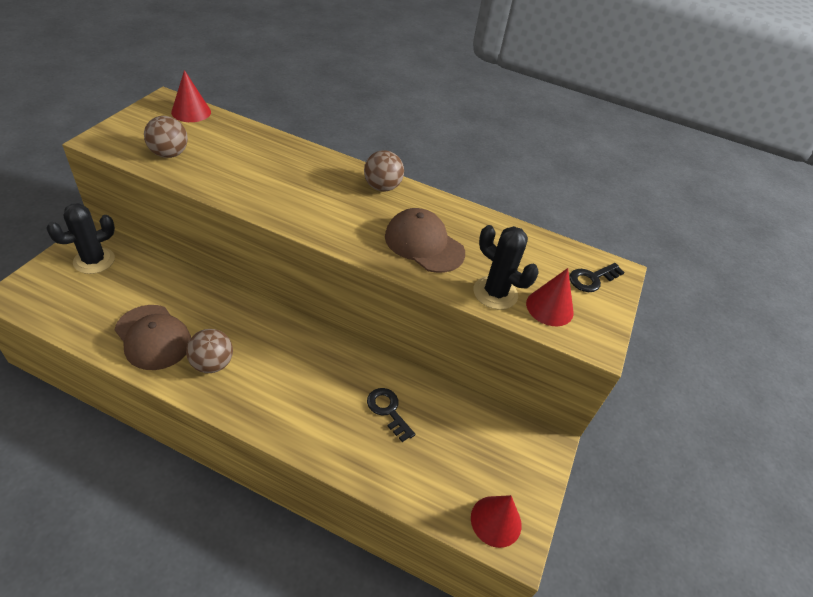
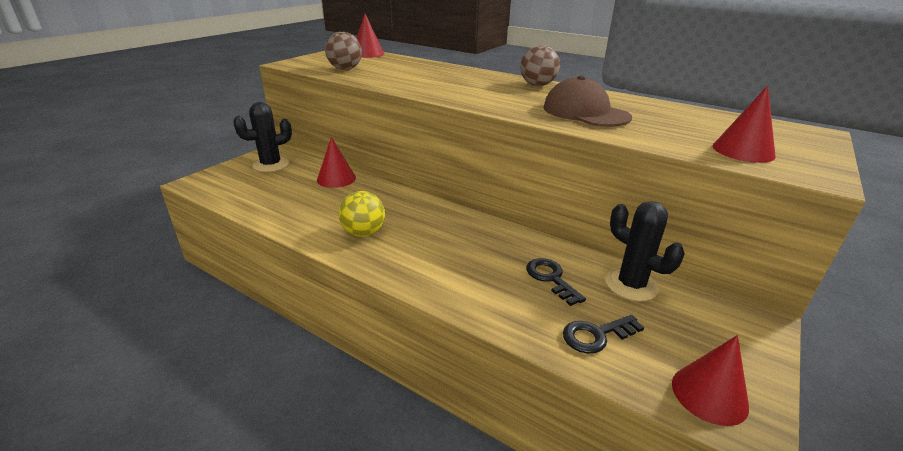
camera: 15 degrees right, 15 degrees down
(153, 337) = (310, 212): brown cap -> none
(173, 281) = (336, 179): none -> red cone
(212, 364) = (363, 233): brown ball -> yellow ball
(495, 293) = (673, 140): black cactus -> black cactus (631, 285)
(592, 279) = (786, 136): black key -> black key (596, 335)

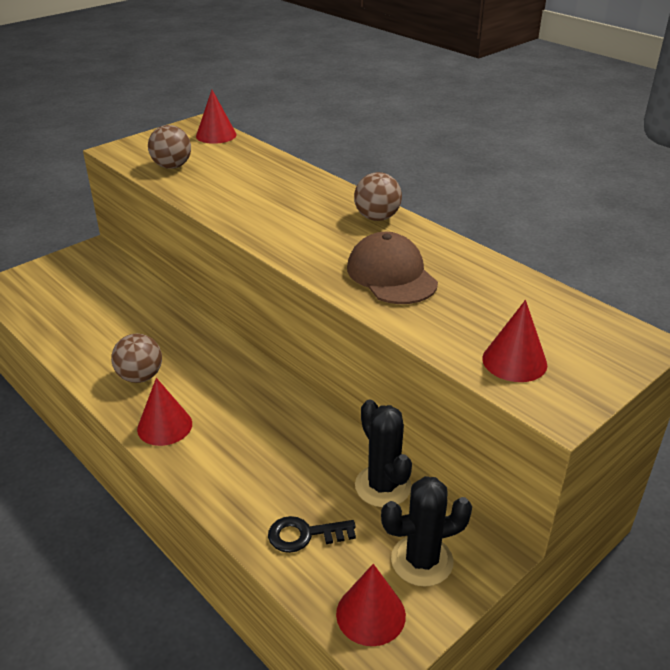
camera: 15 degrees right, 5 degrees up
(271, 165) = (84, 269): black cactus -> black cactus (422, 561)
(336, 179) = (145, 298): red cone -> red cone (164, 426)
(363, 233) = (140, 377): yellow ball -> brown ball
(551, 278) = (302, 464): black key -> none

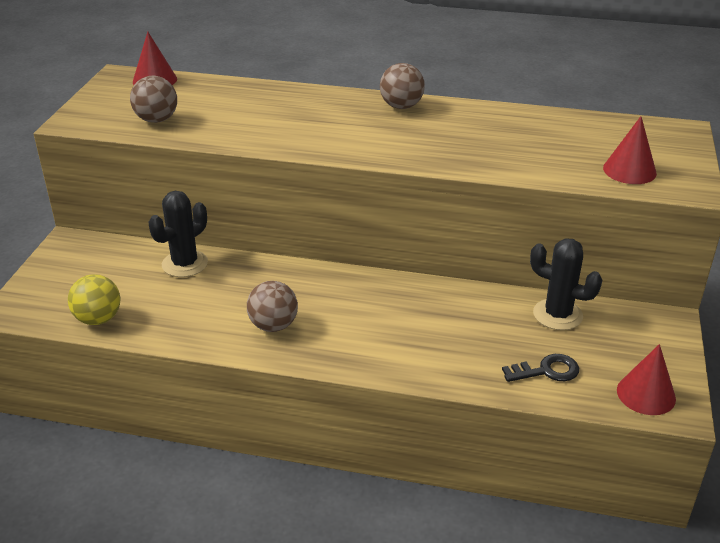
camera: 35 degrees left, 0 degrees up
(38, 315) = (98, 319): none -> yellow ball
(164, 426) = (346, 351): red cone -> none
(304, 535) = (547, 371): black key -> black key turned 150 degrees counterclockwise
(391, 275) = (473, 144): brown cap -> none
(422, 561) = (636, 347): black cactus -> black cactus (185, 264)

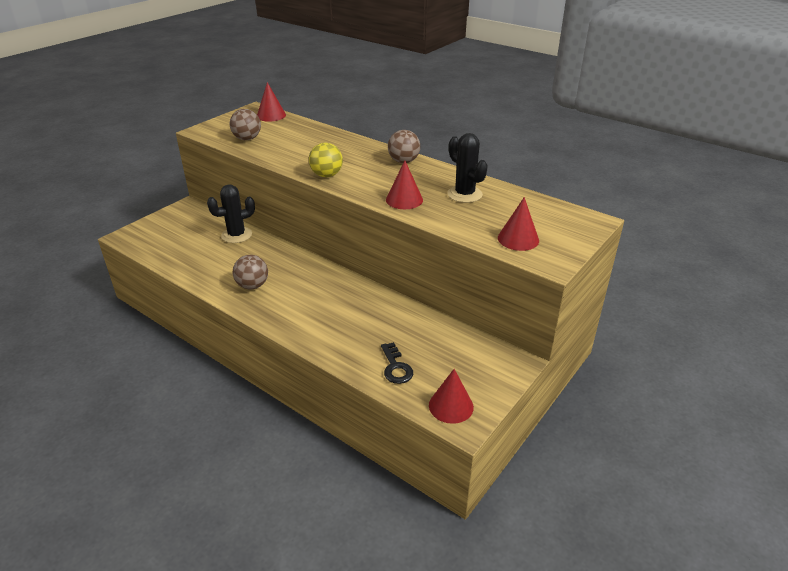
camera: 25 degrees right, 0 degrees up
(98, 319) = (163, 253): yellow ball -> yellow ball (326, 175)
(454, 155) = (404, 200): none -> red cone
(547, 371) = (396, 367): black key -> black key turned 60 degrees clockwise
(557, 315) = (438, 333): black cactus -> black cactus (464, 194)

